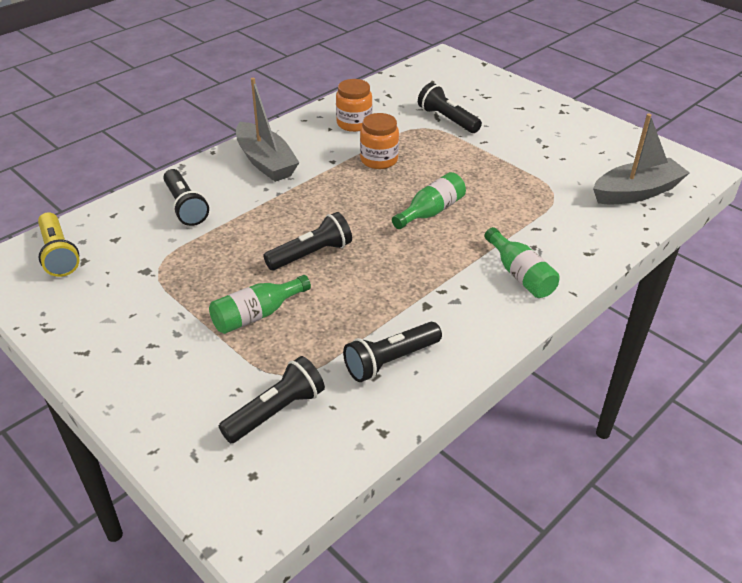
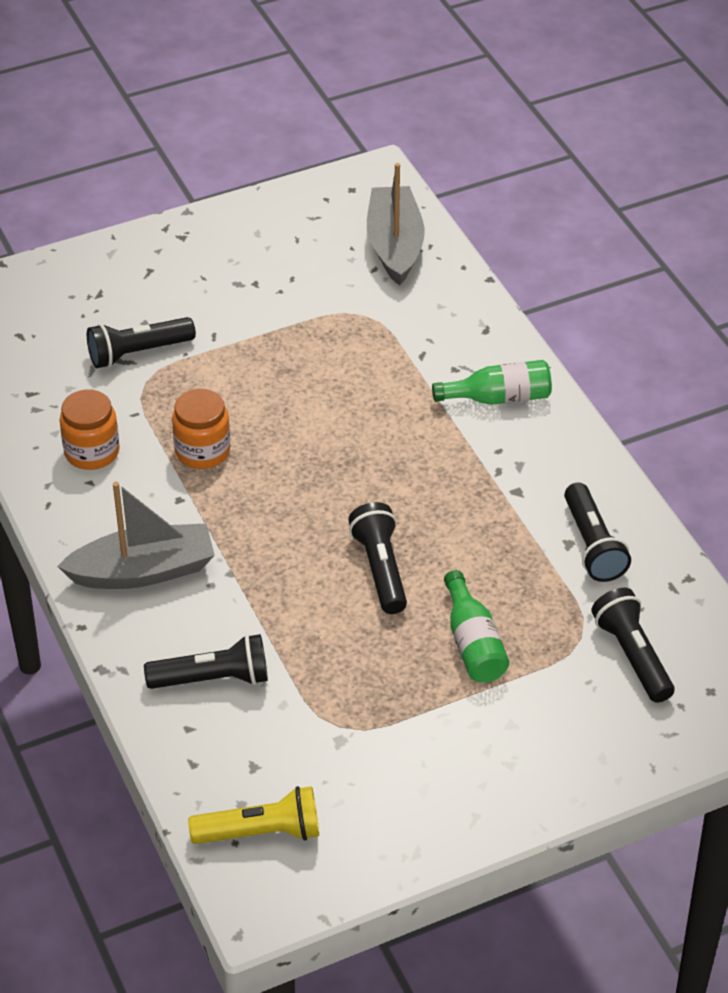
camera: 70 degrees left, 5 degrees up
(431, 212) = (345, 435): green bottle -> none

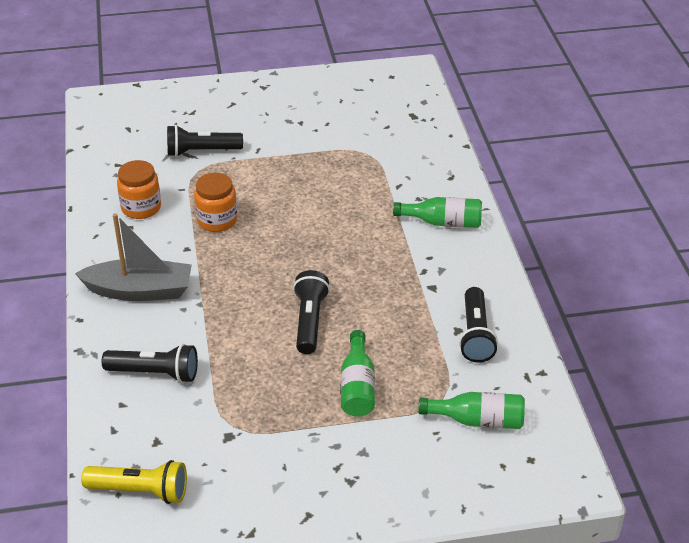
camera: 15 degrees right, 5 degrees down
(395, 245) = (407, 114): grey boat -> none
(632, 655) = (477, 420): black flashlight -> green bottle

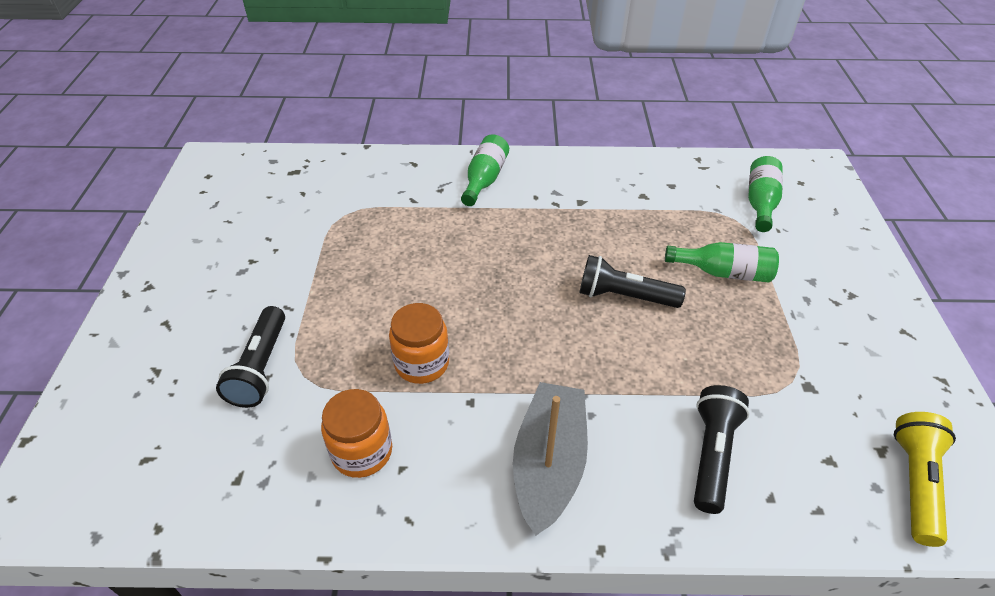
camera: 80 degrees left, 5 degrees up
(475, 335) = (650, 186): black flashlight -> none

